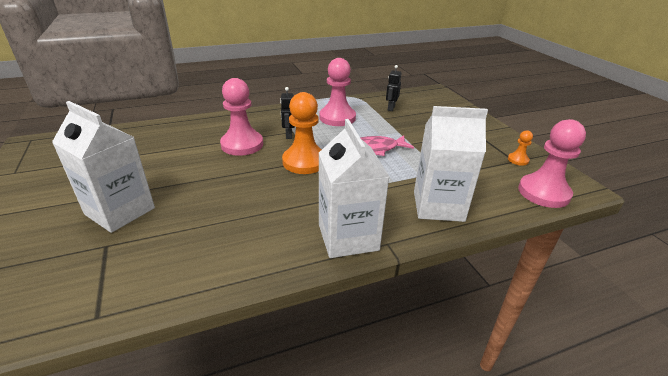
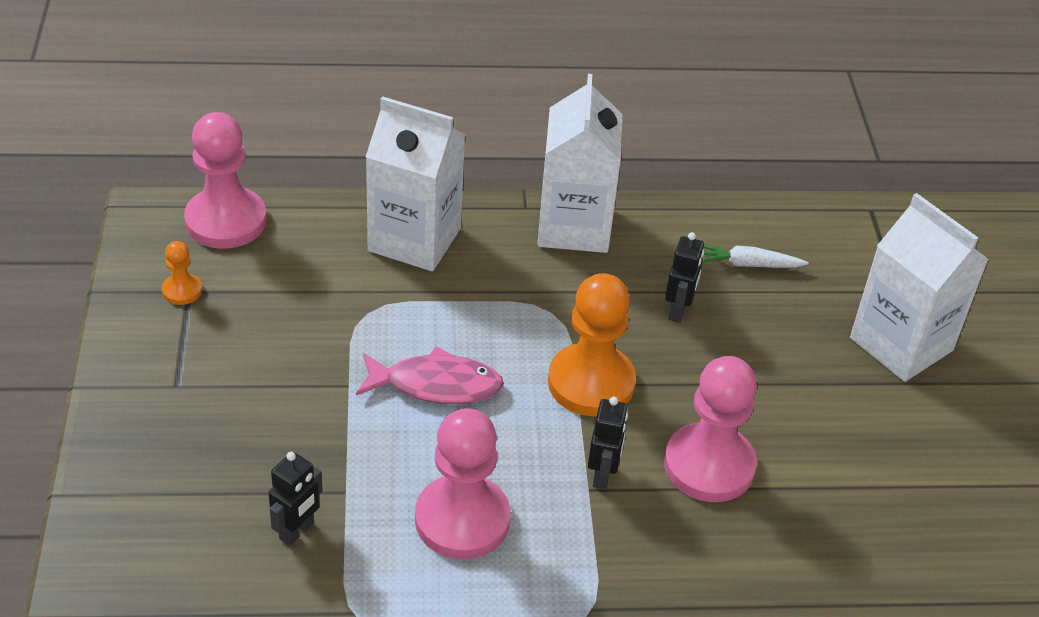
camera: 165 degrees left, 10 degrees up
(219, 239) = (748, 264): none -> white carrot
(265, 201) = (678, 311): none -> black robot

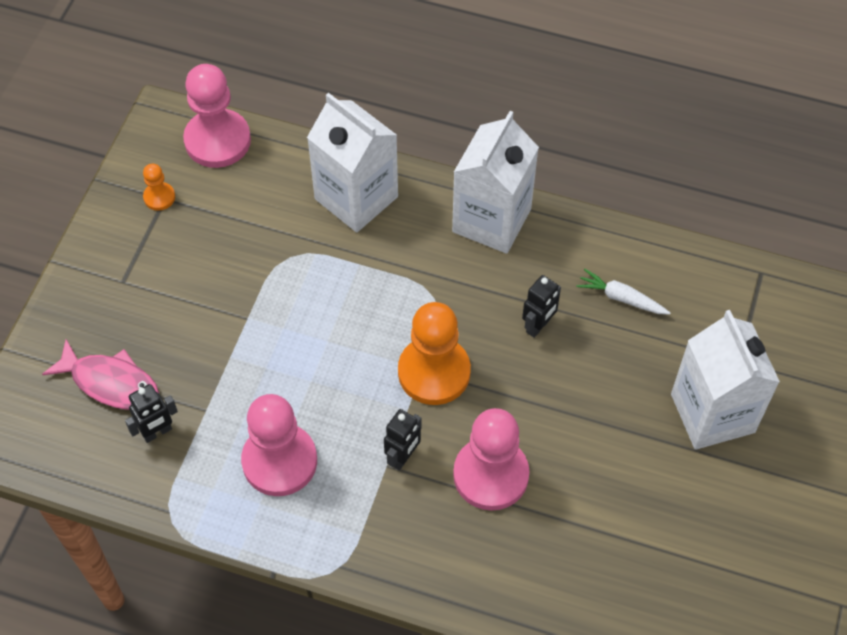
camera: 25 degrees right, 15 degrees up
(436, 385) = (313, 338): pink fish -> pink fish (110, 383)

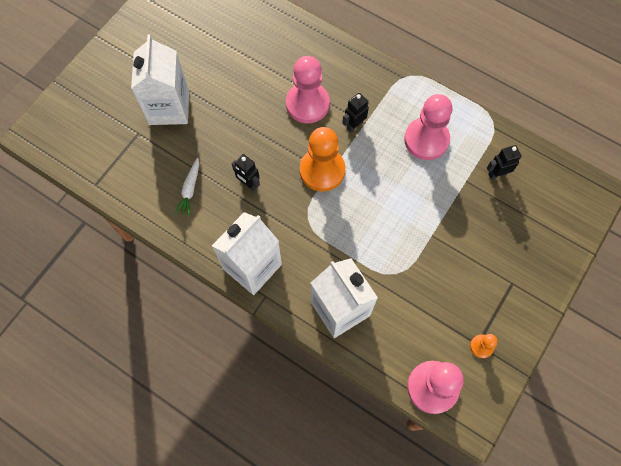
camera: 165 degrees left, 10 degrees up
(110, 383) = (524, 212): pink fish -> none
(538, 326) = (248, 184): black robot -> black robot turned 105 degrees counterclockwise
(621, 298) = (190, 189): white carrot -> white carrot turned 60 degrees clockwise

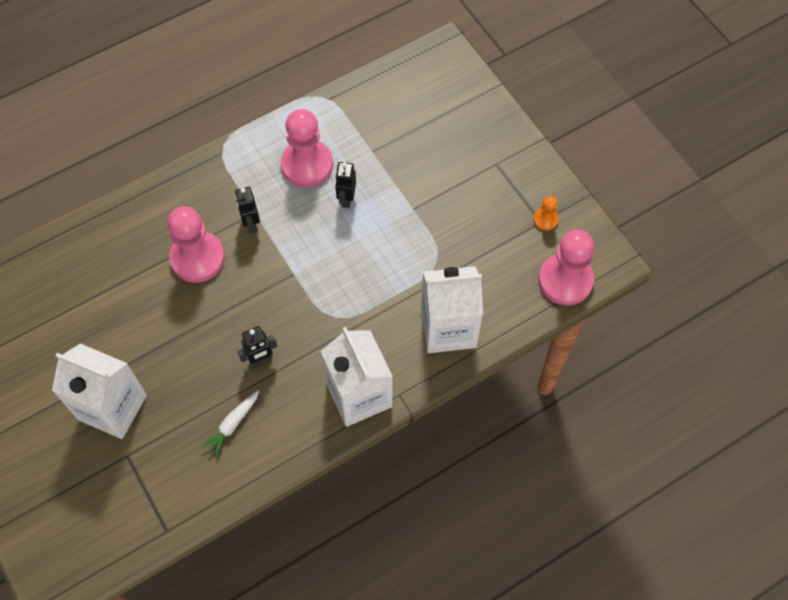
camera: 65 degrees left, 5 degrees down
(190, 189) = (232, 424): white carrot -> white carrot turned 90 degrees clockwise
(322, 170) = (286, 278): orange pawn -> none
(497, 174) = (379, 121): black robot -> black robot (346, 199)

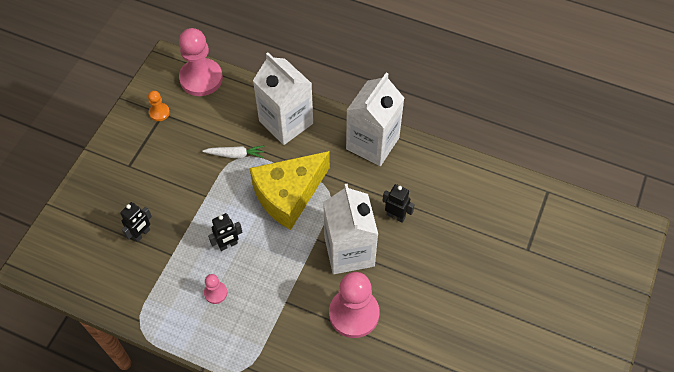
camera: 125 degrees left, 5 degrees down
(112, 407) = (506, 284): white carton -> white carton (349, 251)
(232, 424) = (453, 201): white carrot -> white carrot (235, 155)
(251, 224) = (297, 297): black robot -> black robot (141, 234)
(307, 164) = (215, 293): pink pawn -> pink pawn, size x0.46
(359, 278) = (288, 195): none -> yellow cheese

